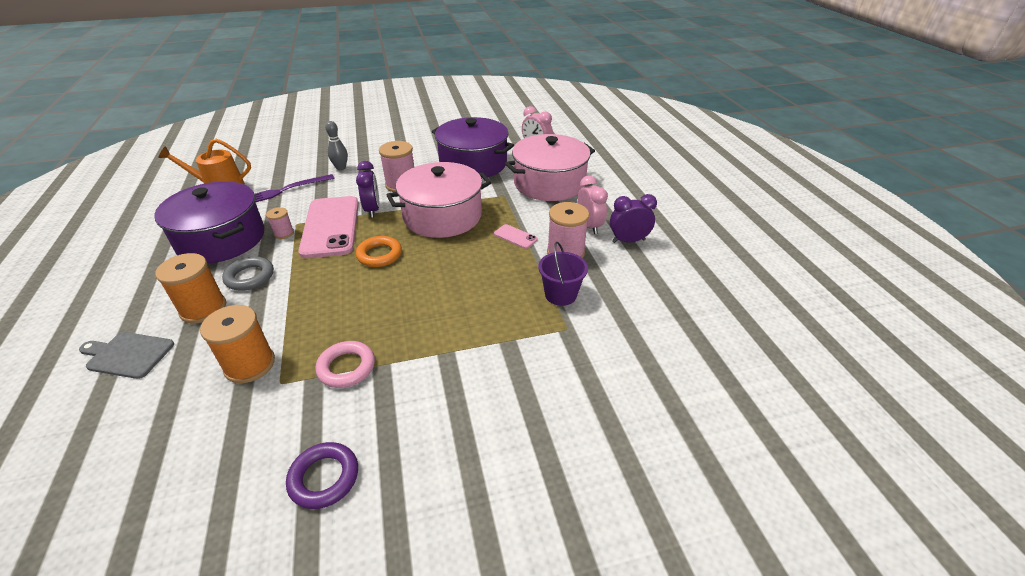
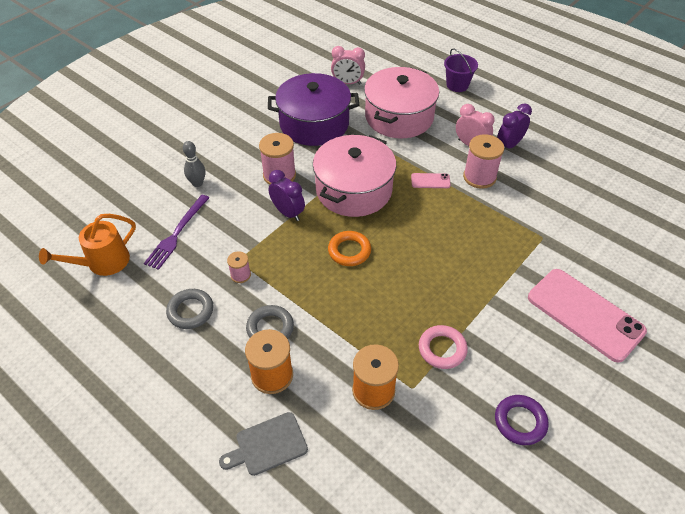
camera: 35 degrees left, 10 degrees up
(221, 239) = (190, 311): purple pot -> grey ring
(330, 227) = (273, 247): pink phone -> pink phone (585, 314)
(560, 294) = (512, 214): purple bucket -> purple bucket (457, 85)

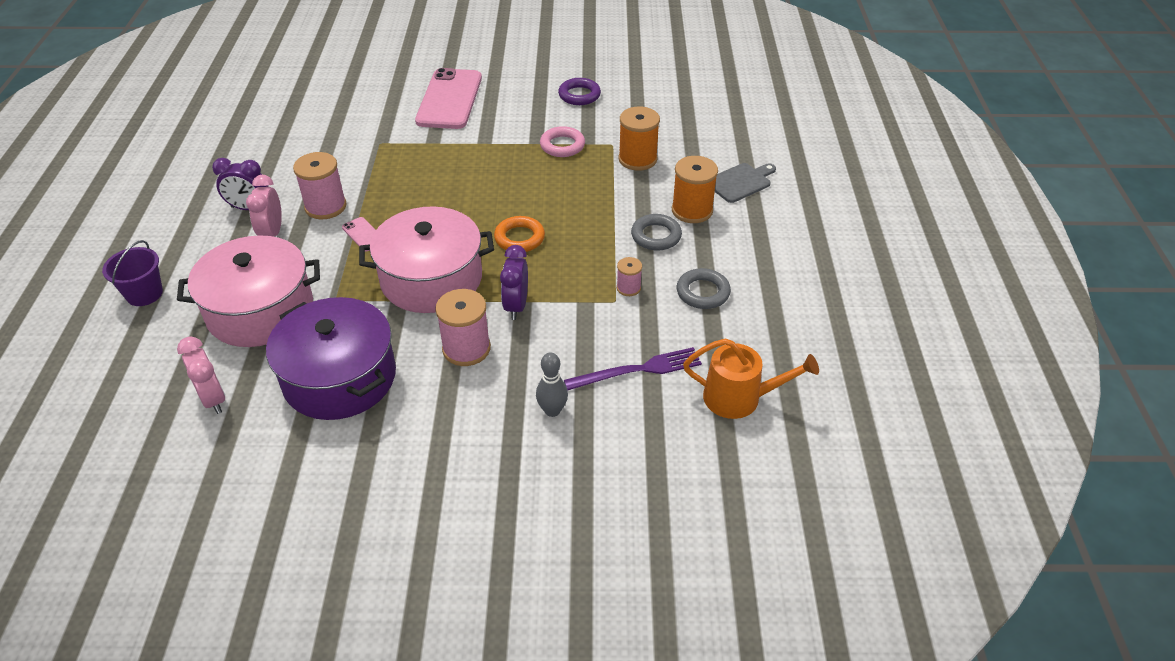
camera: 130 degrees left, 5 degrees down
(267, 445) = (740, 182): grey cutting board -> grey cutting board turned 60 degrees counterclockwise

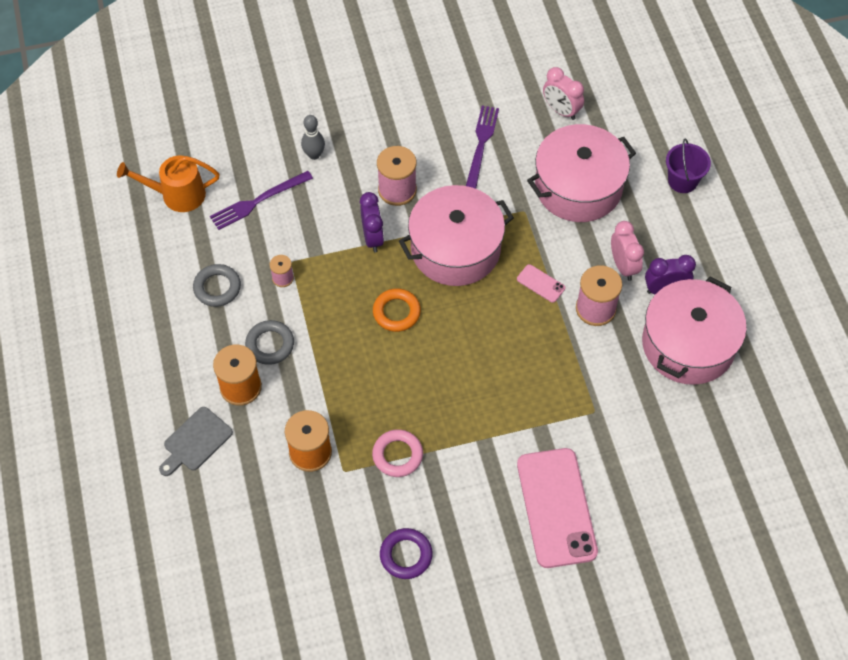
camera: 165 degrees right, 15 degrees up
(264, 169) = (688, 344): none -> pink pot
(339, 377) = (481, 146): purple pot -> purple fork

